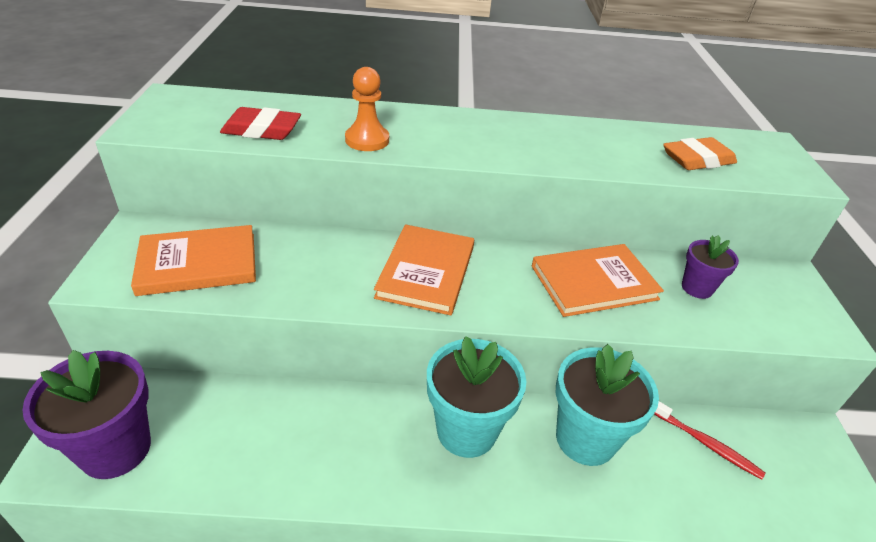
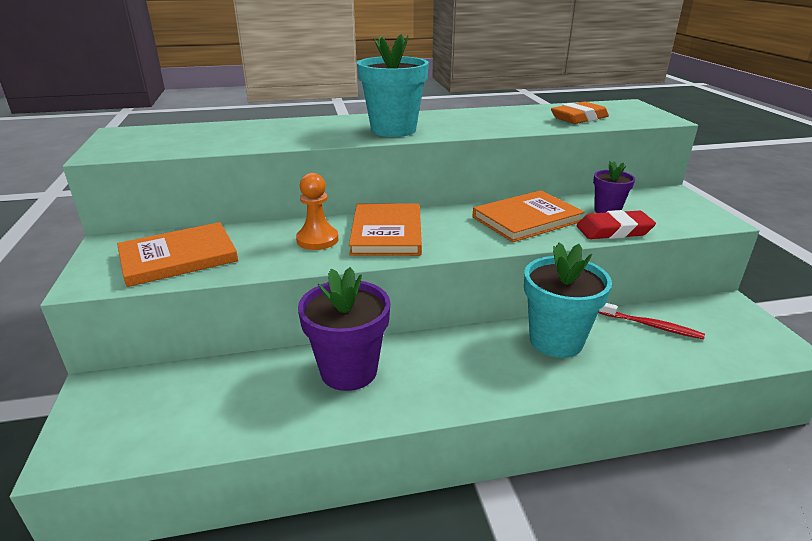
camera: 10 degrees left, 10 degrees down
(116, 449) = (131, 430): purple flower pot -> purple flower pot (349, 371)
(262, 130) = (215, 142): red eraser -> red eraser (614, 230)
(367, 140) = (311, 137): orange pawn -> orange pawn (317, 240)
(466, 431) = (455, 354): turquoise flower pot -> turquoise flower pot (393, 130)

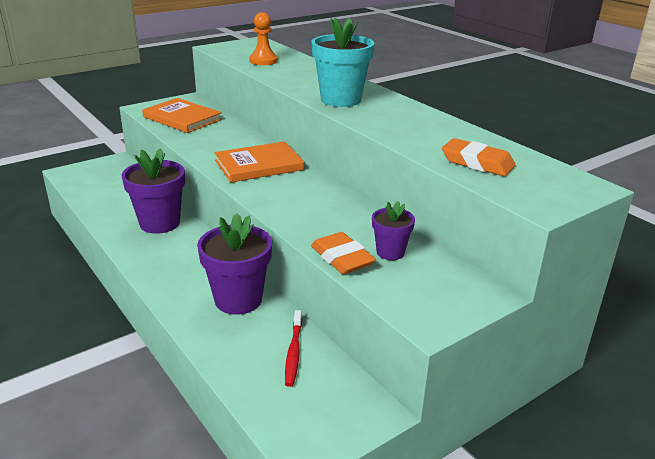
camera: 65 degrees right, 0 degrees up
(317, 240) = (231, 146): orange pawn -> orange pawn (263, 61)
(526, 219) = (331, 214): orange book -> none
(556, 340) = (238, 300): turquoise flower pot -> purple flower pot
(614, 230) = (342, 258): red eraser -> orange eraser

